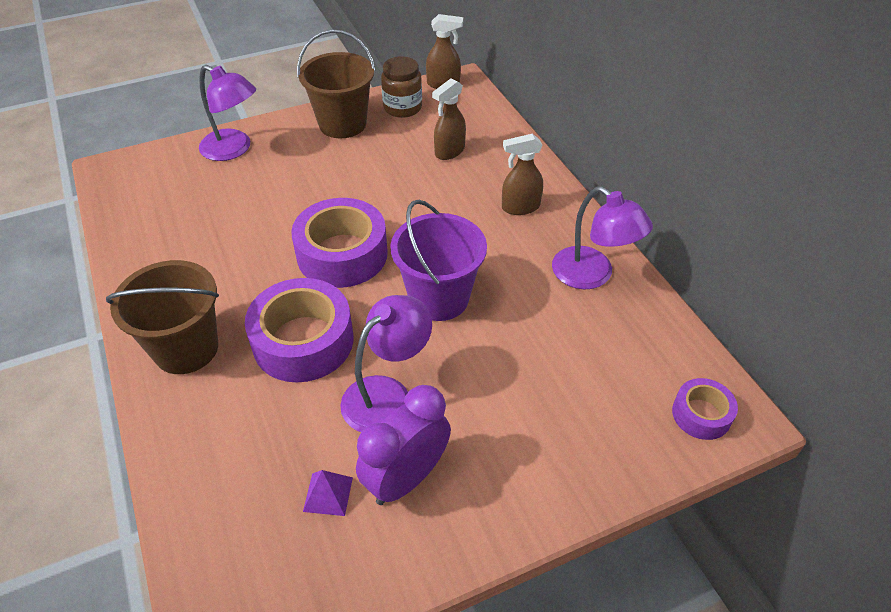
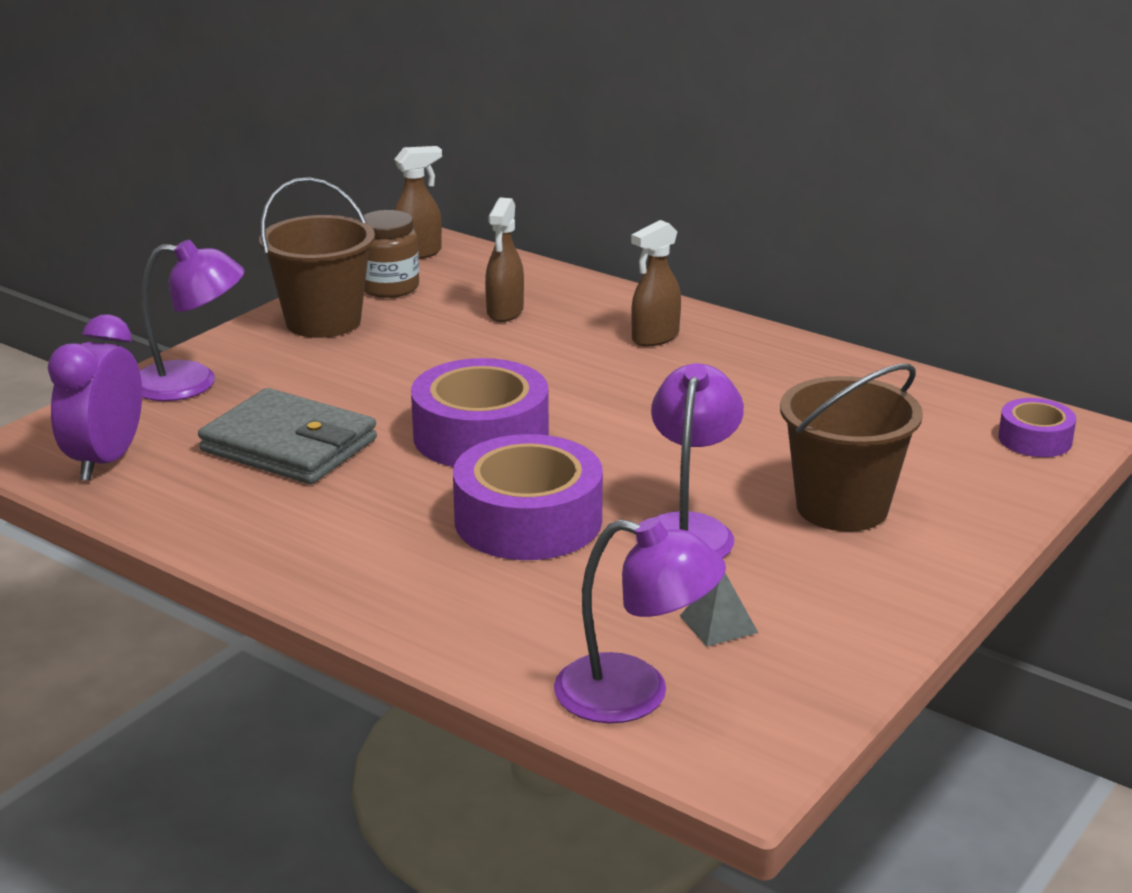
camera: 30 degrees left, 20 degrees down
(186, 348) = (379, 573): brown bucket -> brown bucket (842, 507)
(236, 219) = (289, 445): none -> grey wallet
(328, 494) = (718, 624): purple pyramid -> grey pyramid
(406, 478) = (791, 583): purple clock -> purple clock (106, 460)
(439, 298) = (651, 437): purple bucket -> none
(592, 275) = (804, 370): purple lamp -> purple lamp (635, 694)

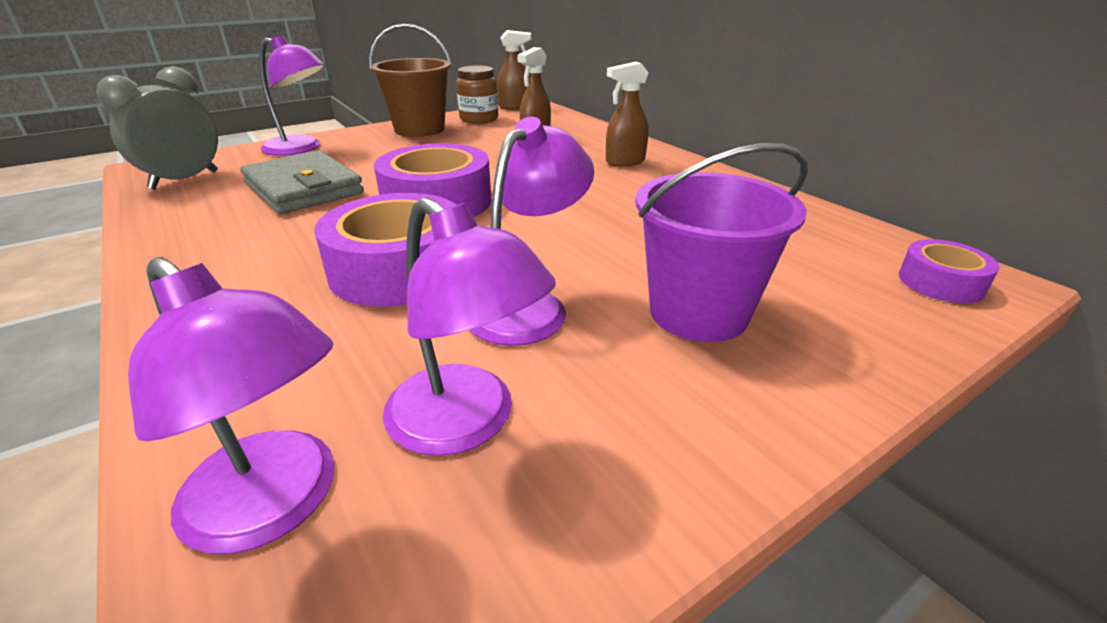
camera: 20 degrees right, 5 degrees up
(106, 460) = (184, 180): purple clock -> grey clock
(718, 624) = (467, 423): grey pyramid -> purple lamp
(842, 507) = (698, 313): brown bucket -> purple bucket

